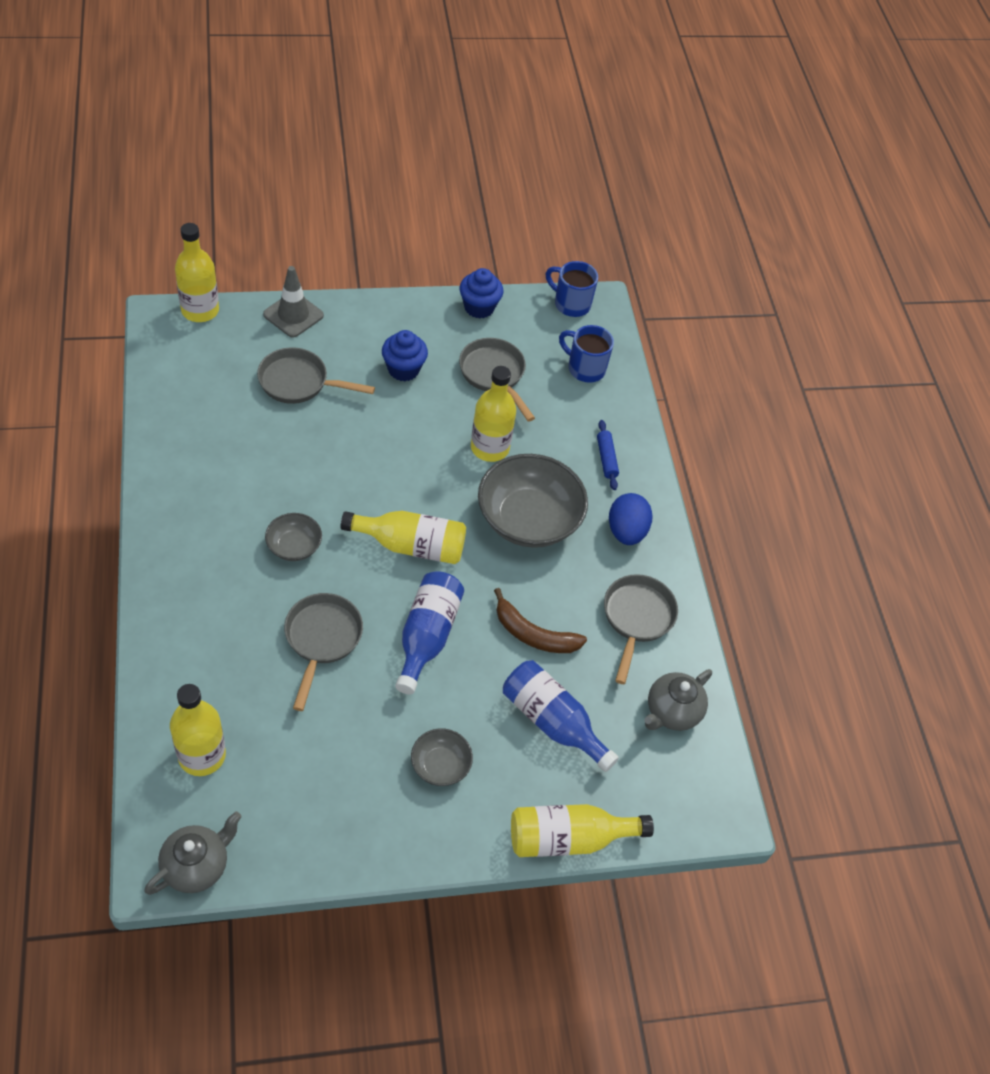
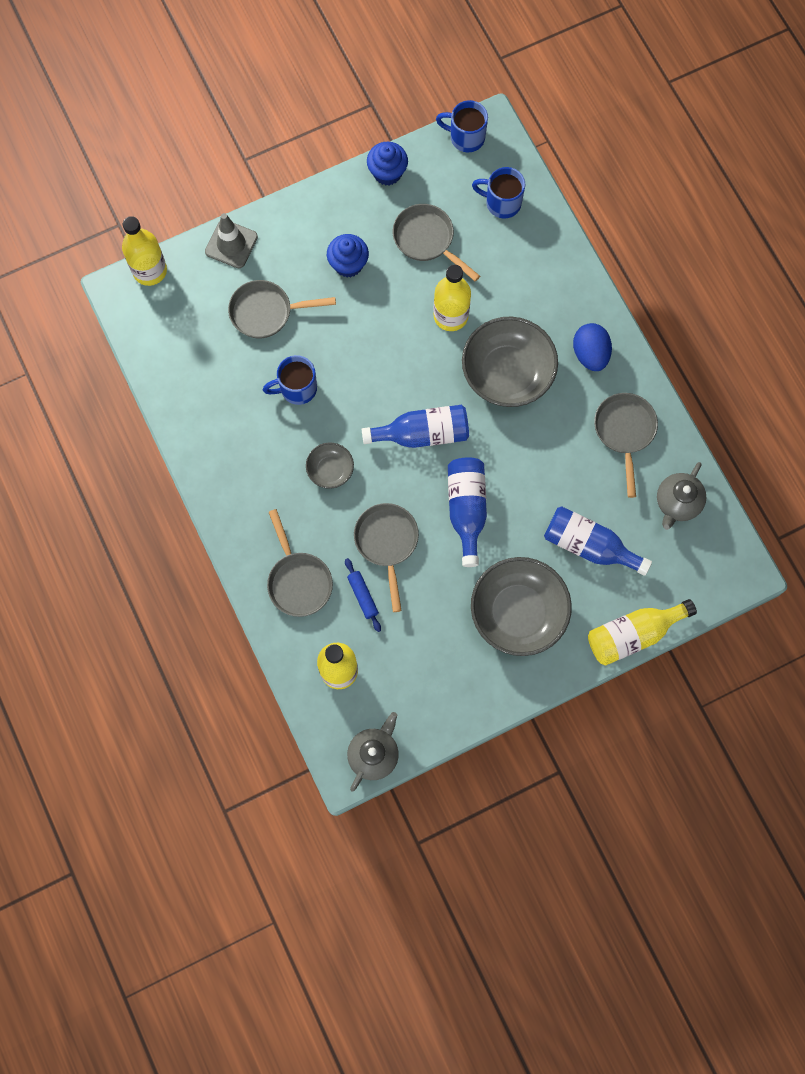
camera: 10 degrees left, 20 degrees up
(203, 643) = (298, 580): none -> grey pan
(296, 459) = (297, 389): none -> blue mug
(411, 545) = (422, 434): yellow bottle -> blue bottle
(440, 765) = (518, 612): grey bowl -> grey bowl, size x2.02
(533, 634) = (548, 476): brown banana -> none
(606, 459) = (551, 289): blue rolling pin -> blue rolling pin (363, 596)

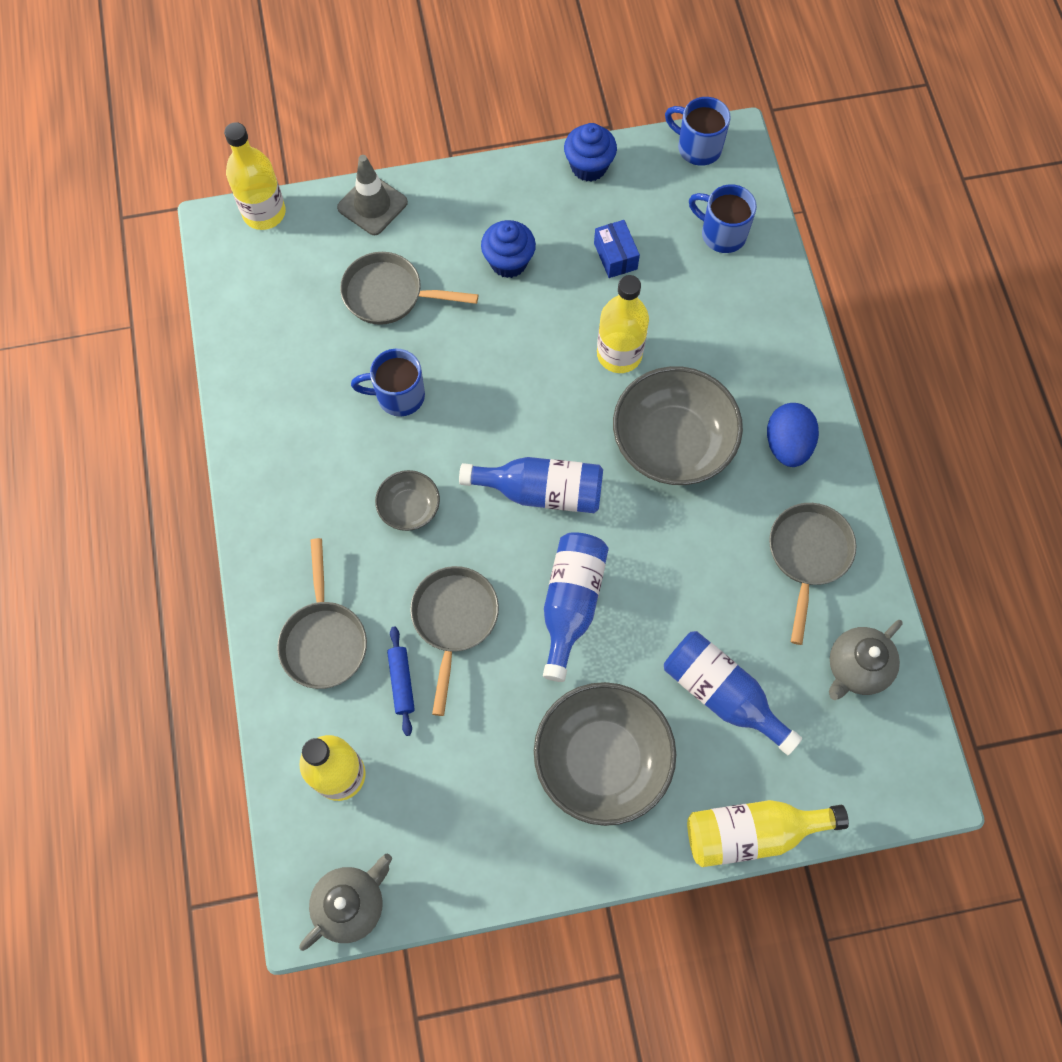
camera: 15 degrees right, 5 degrees down
(427, 240) = (615, 256): grey pan -> blue box

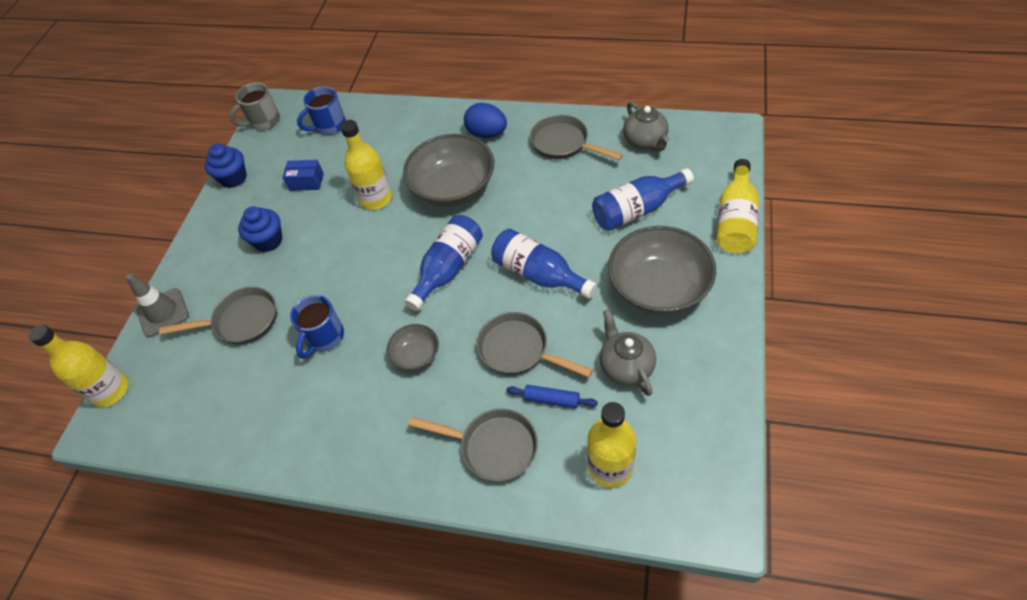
camera: 60 degrees left, 15 degrees down
(351, 904) = (720, 489): grey teapot -> grey teapot (626, 366)
(389, 295) = (241, 321): grey pan -> grey pan turned 135 degrees counterclockwise
(697, 147) = (263, 121): blue mug -> grey mug

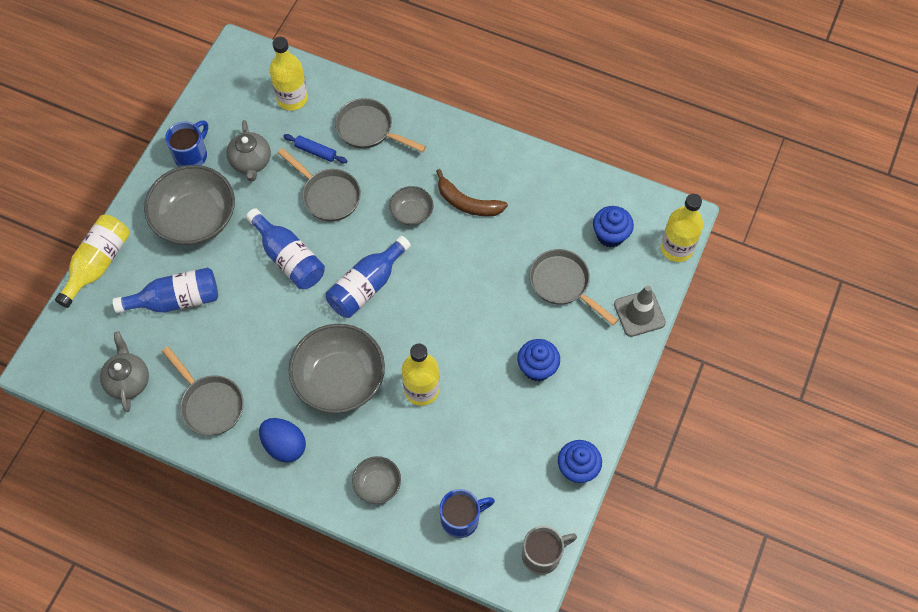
camera: 175 degrees left, 10 degrees up
(185, 386) = (610, 235): none -> blue cupcake
(241, 321) = (563, 284): grey pan -> grey pan turned 45 degrees clockwise
(306, 182) = (494, 436): blue box -> none
(324, 338) = (488, 248): blue mug -> blue mug (192, 155)
(352, 383) = (467, 203): none -> brown banana
(401, 129) = (377, 484): none -> grey bowl

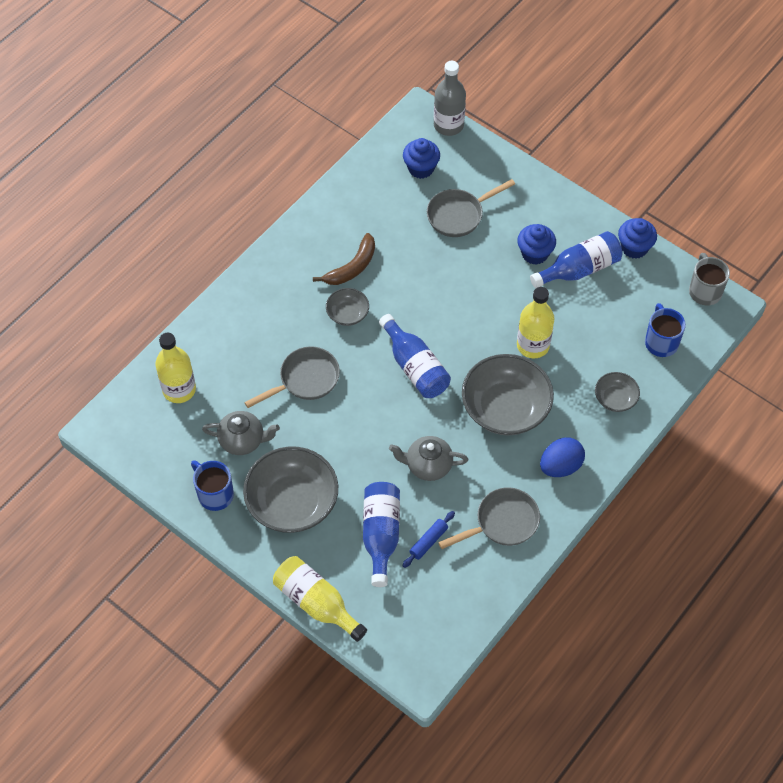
camera: 75 degrees left, 5 degrees down
(128, 381) = (458, 592): grey teapot -> grey teapot (428, 465)
(288, 258) = (364, 427): blue bottle -> blue bottle (579, 269)
(315, 152) = (251, 381): blue rolling pin -> blue rolling pin (428, 541)
(369, 130) = (242, 330): grey pan -> none
(639, 313) = (503, 168): grey traffic cone -> none
(676, 248) = (448, 125): yellow bottle -> grey bottle

